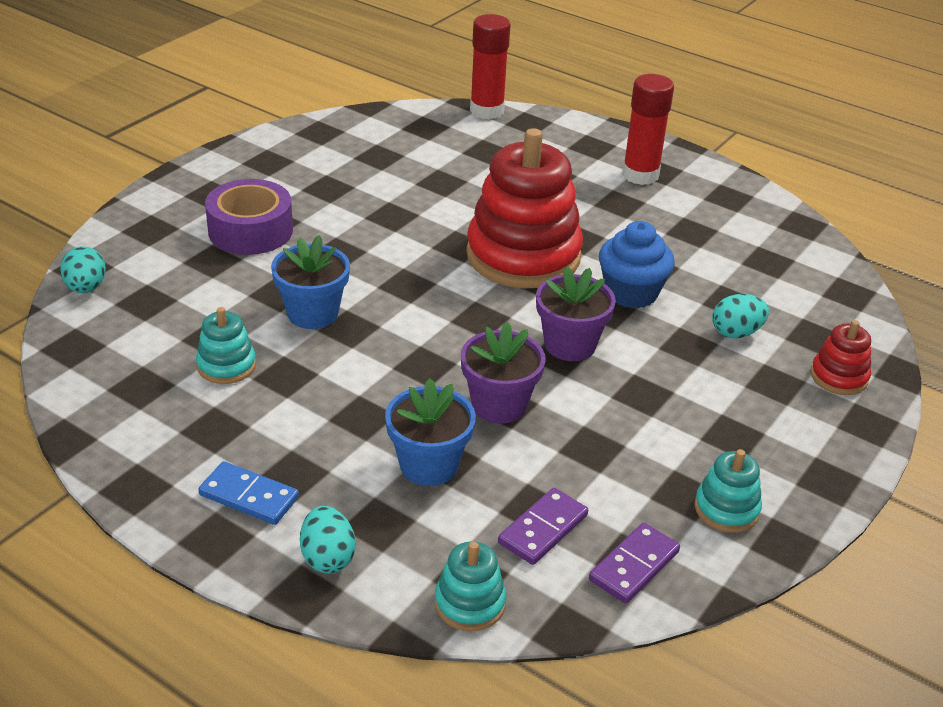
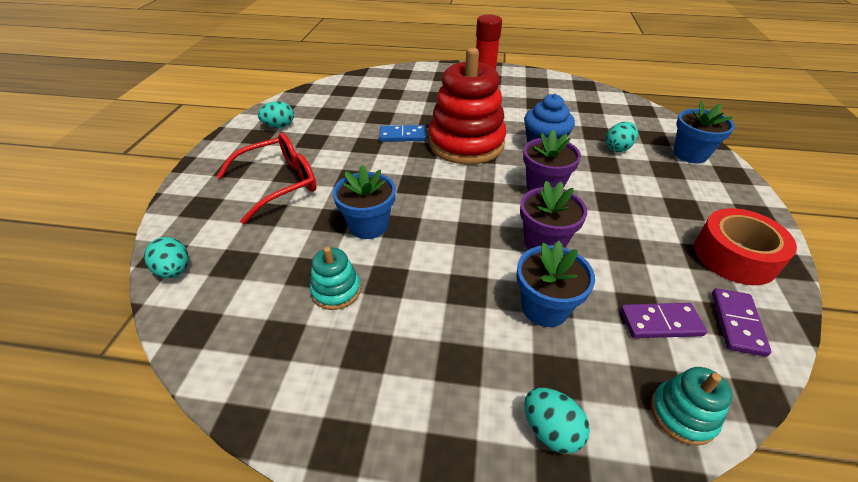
camera: 25 degrees left, 5 degrees up
(249, 496) = (442, 402): blue domino -> blue domino (402, 135)
(250, 231) = (279, 183): purple tape -> red glasses
(302, 156) = (279, 126): none -> turquoise egg
(487, 111) = (371, 73): red glue stick -> none
(543, 529) = (660, 323): purple domino -> purple domino turned 75 degrees clockwise
(726, 509) = (734, 256): turquoise stacking toy -> red tape
(839, 377) = (690, 154): red stacking toy -> blue flower pot

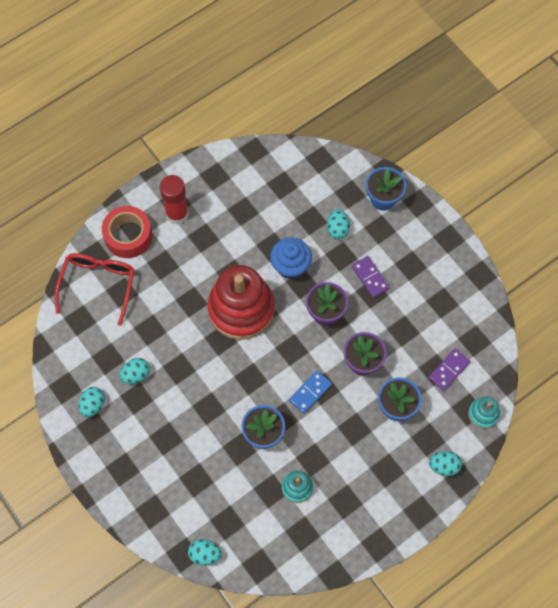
camera: 45 degrees left, 25 degrees up
(279, 183) = (171, 453): red glasses -> red glasses (98, 284)
(332, 130) = (136, 375): none -> turquoise egg
(402, 135) = (191, 337): blue domino -> blue domino (310, 392)
(734, 256) = (455, 289): red tape -> red tape (128, 236)
(737, 323) = (478, 341): purple domino -> purple domino (370, 277)

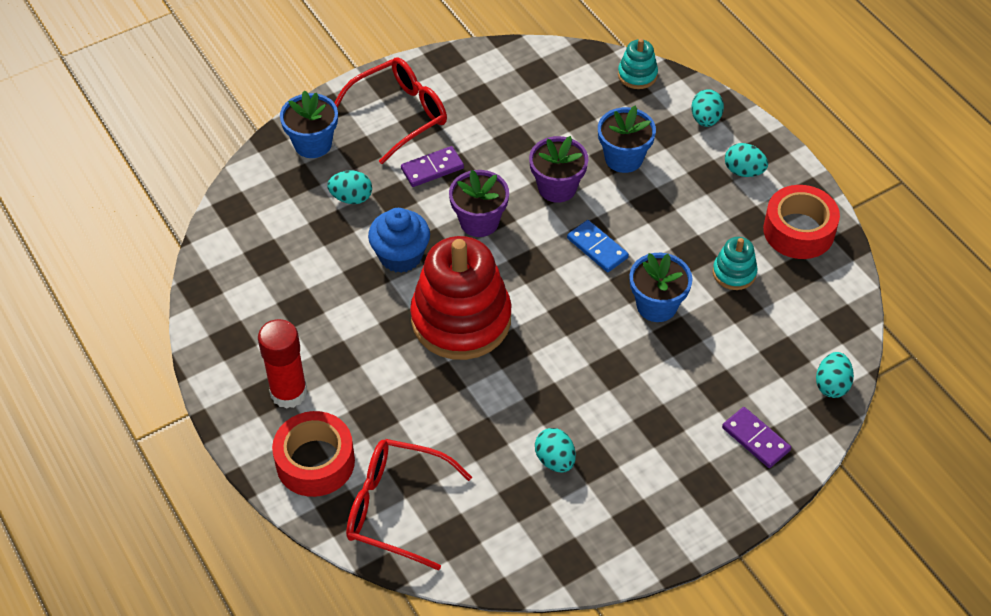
camera: 85 degrees left, 15 degrees down
(93, 405) = (601, 521): turquoise egg -> turquoise egg (743, 171)
(341, 535) = (798, 231): none -> red tape
(418, 251) = (400, 114): none -> red glasses
(449, 370) = (575, 101): purple domino -> purple domino (756, 439)

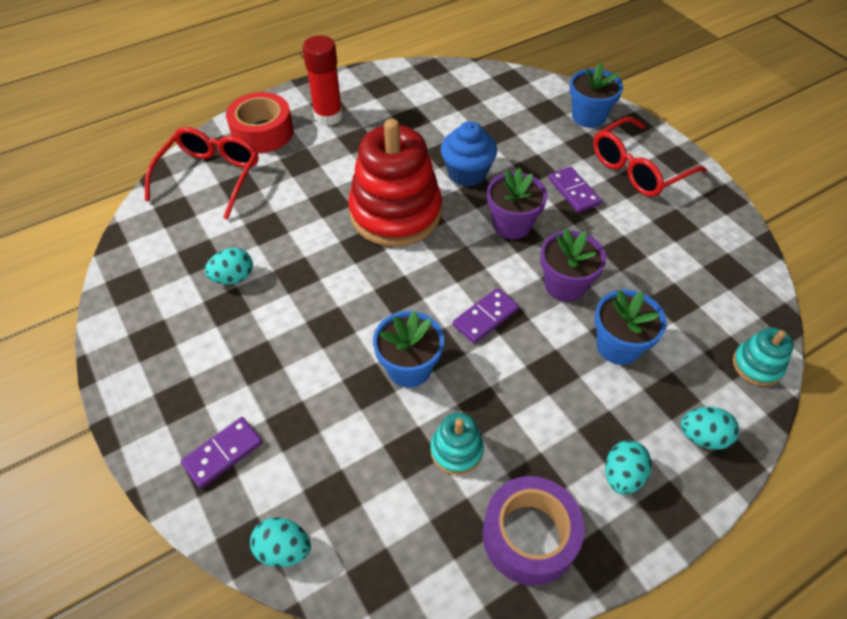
camera: 90 degrees right, 0 degrees up
(351, 198) = (530, 141): turquoise egg -> none
(400, 114) = (638, 169): red glasses -> red glasses turned 90 degrees clockwise
(597, 248) = (485, 317): blue domino -> purple domino
(798, 231) = (529, 536): red tape -> purple tape

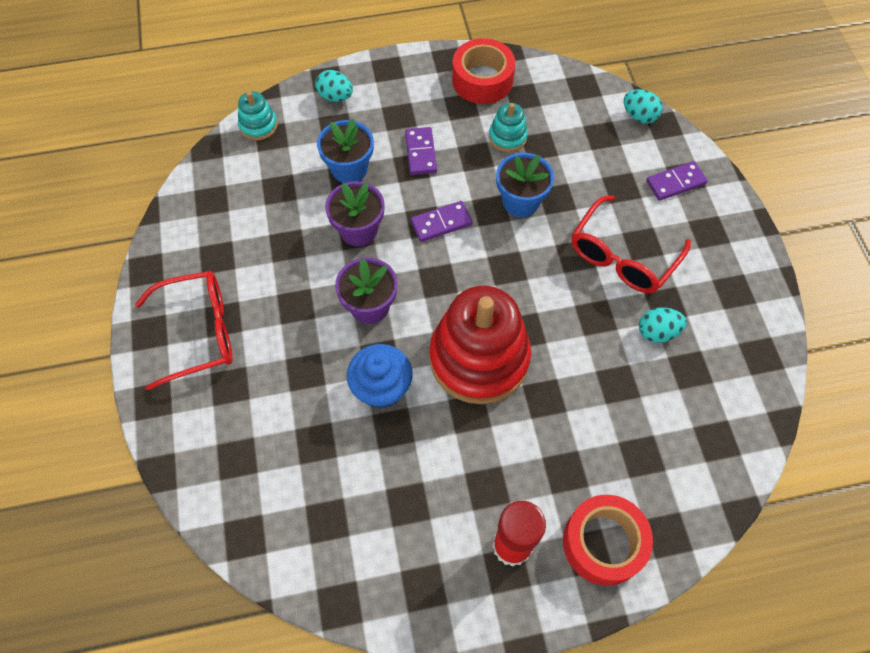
camera: 160 degrees left, 10 degrees up
(210, 176) = (674, 482): red glasses -> red glasses (622, 256)
(529, 536) = (482, 80): purple tape -> red tape
(574, 191) = (285, 326): purple domino -> purple domino (420, 153)
(588, 117) = (195, 428): blue flower pot -> none
(622, 475) = (404, 92): turquoise egg -> none

